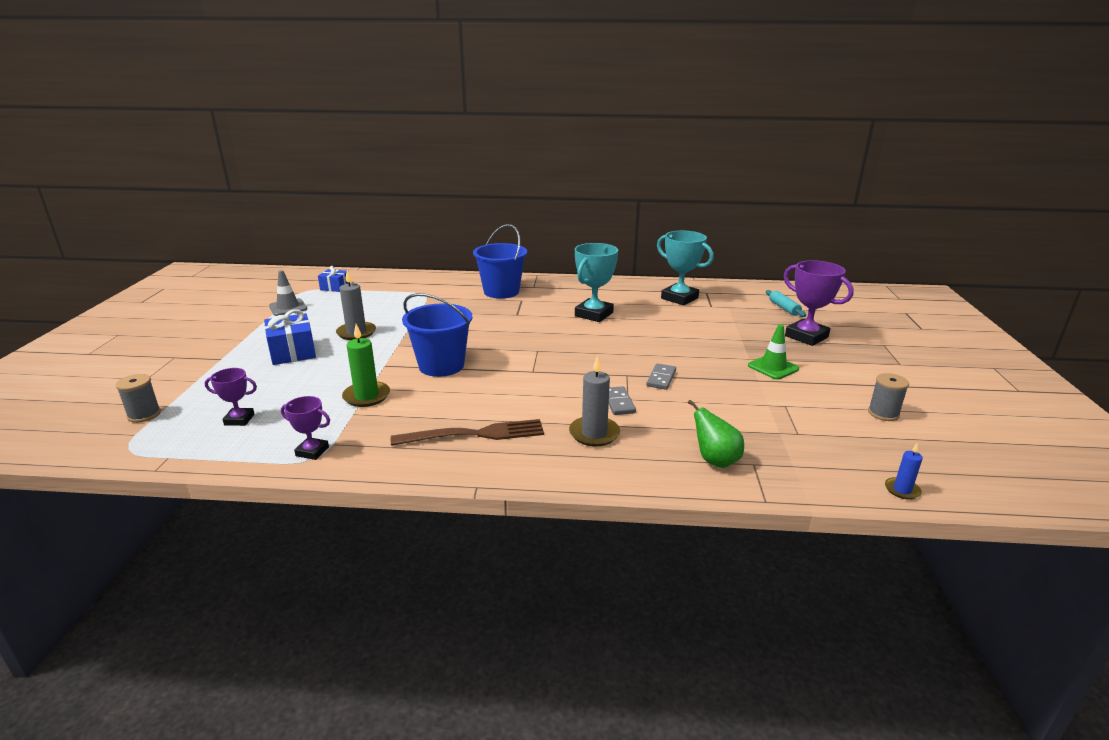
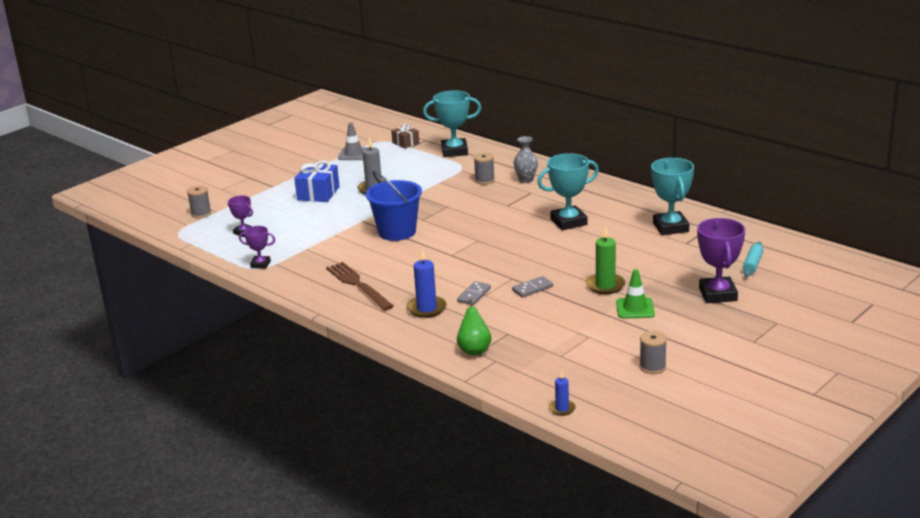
camera: 40 degrees right, 0 degrees up
(312, 451) = (260, 264): purple trophy -> purple trophy turned 45 degrees counterclockwise
(335, 287) = (405, 143): blue gift -> brown gift
(366, 396) = (326, 239): green candle -> green candle (605, 286)
(397, 284) = (454, 151): none -> turquoise trophy
(463, 300) = (484, 180): none -> grey spool
(476, 434) = (357, 285): brown fork -> brown fork turned 150 degrees counterclockwise
(501, 292) = (526, 180): blue bucket -> grey vase
(594, 433) = (426, 308): grey candle -> blue candle

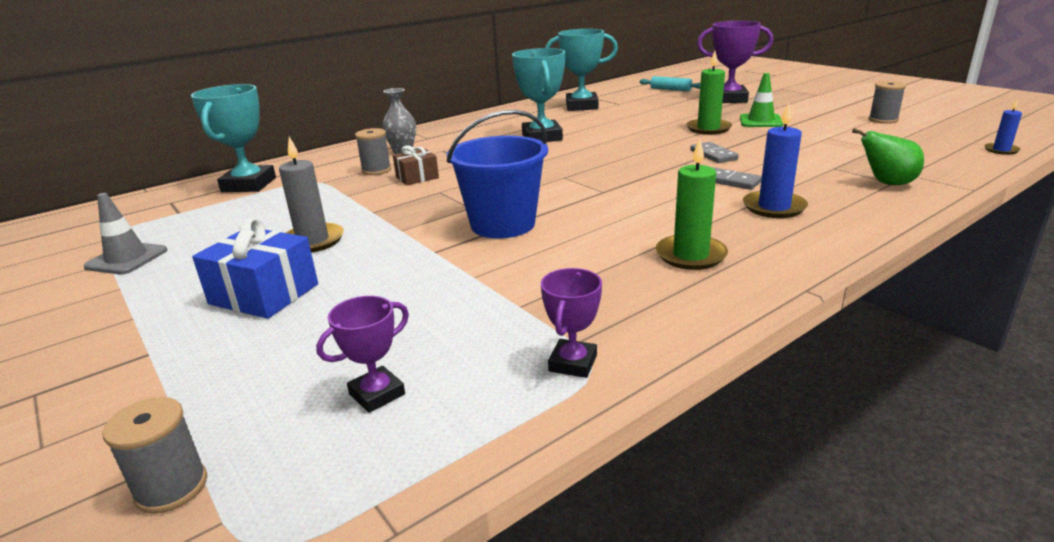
camera: 80 degrees left, 0 degrees up
(357, 285) = (690, 255): brown fork -> green candle
(405, 143) = (157, 216): brown gift -> brown gift (417, 177)

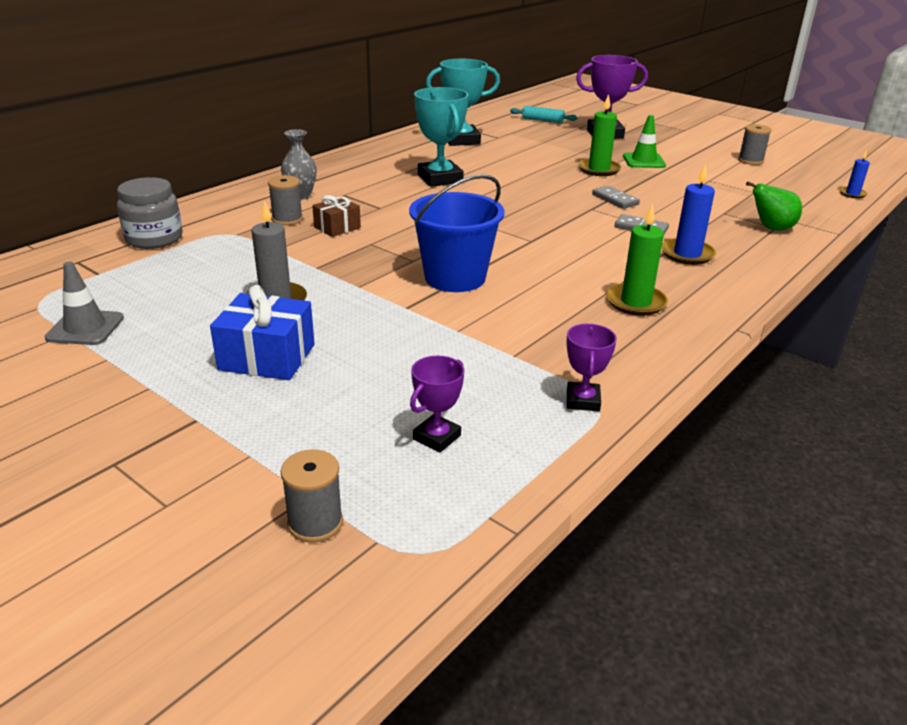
camera: 15 degrees left, 5 degrees up
(249, 185) = (154, 239): turquoise trophy -> grey jar

